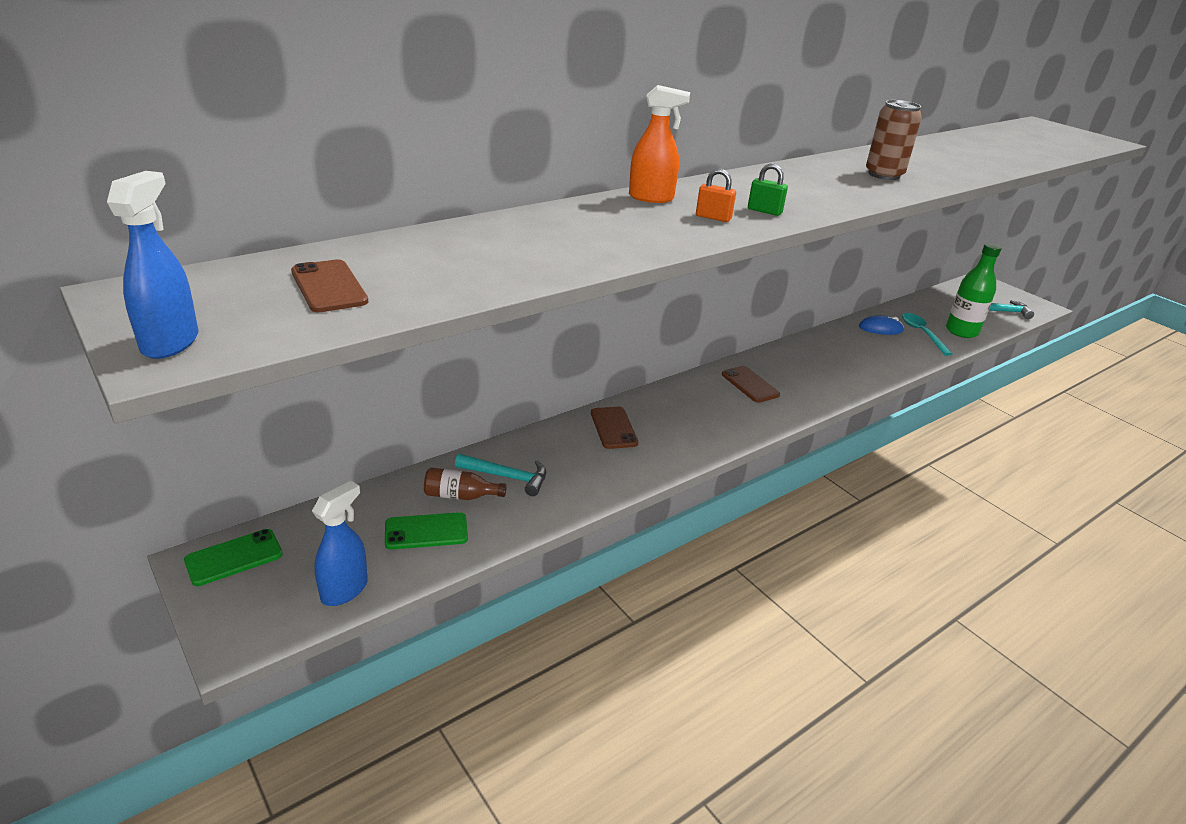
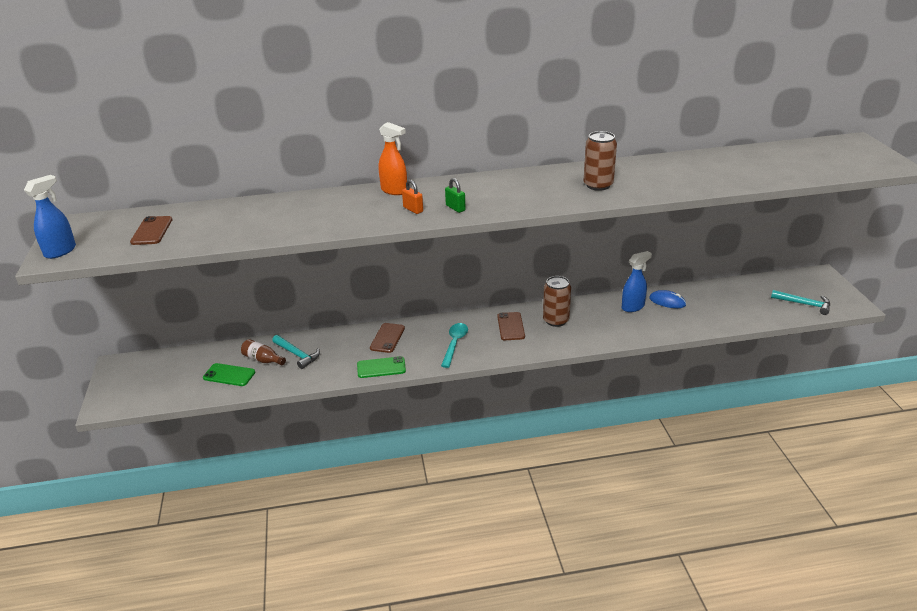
camera: 30 degrees right, 0 degrees up
(234, 557) = (132, 366): green phone -> green phone (381, 368)
(345, 590) = (167, 395): blue spray bottle -> blue spray bottle (633, 307)
(792, 368) = (556, 320): none -> brown can
(922, 334) = (700, 311): turquoise spoon -> turquoise spoon (454, 344)
(961, 331) = (741, 315): green bottle -> none

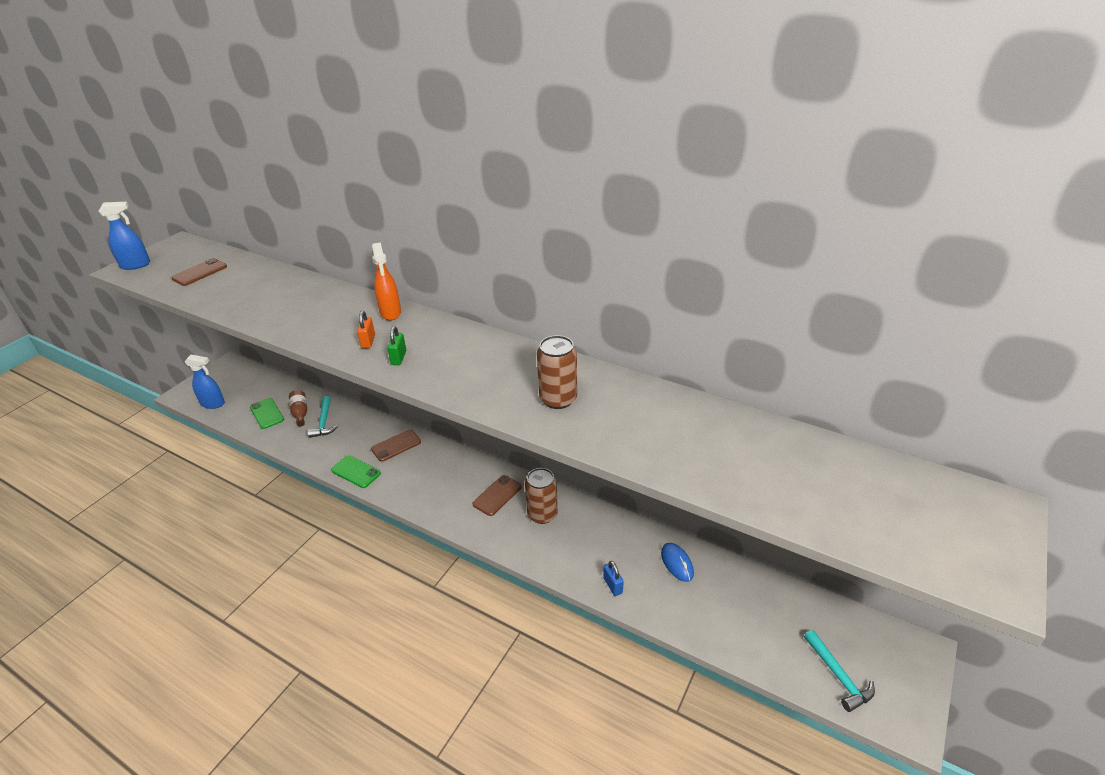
camera: 40 degrees right, 5 degrees up
(454, 344) = (432, 484): turquoise spoon -> none
(633, 307) = (633, 546): blue spray bottle -> blue spray bottle (213, 404)
(650, 330) = (613, 585): none -> blue padlock

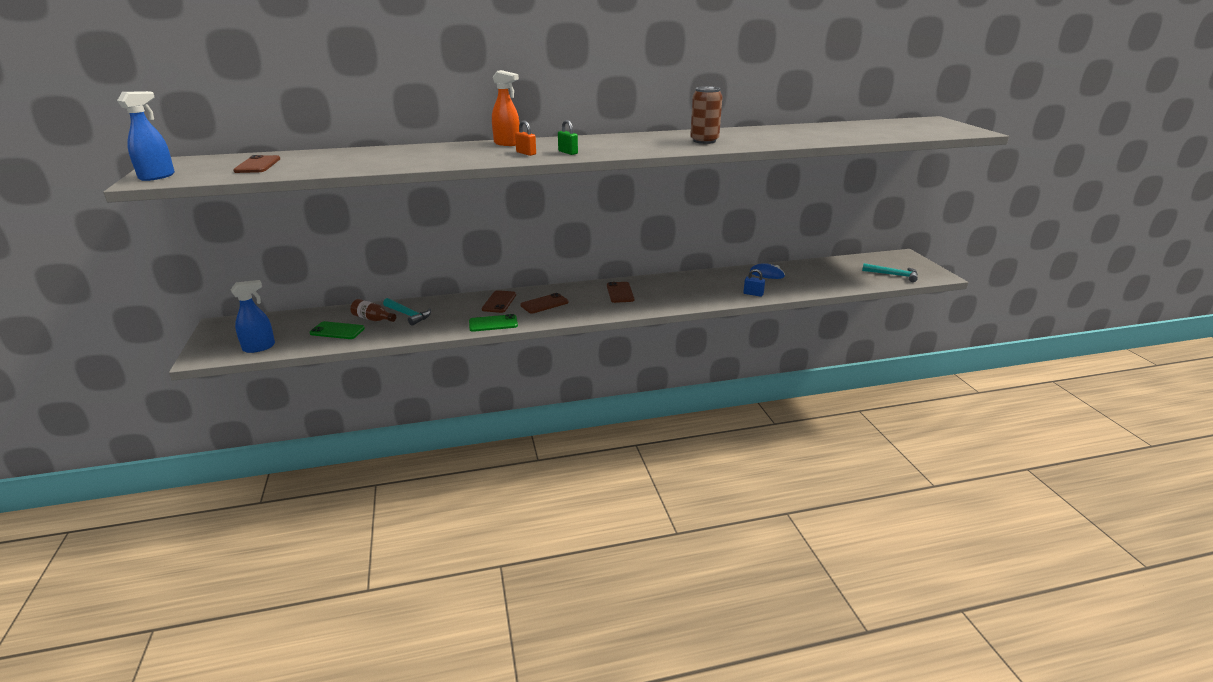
camera: 45 degrees left, 10 degrees down
(421, 470) = (544, 304): none -> brown phone
(542, 514) = (663, 288): brown can -> none

